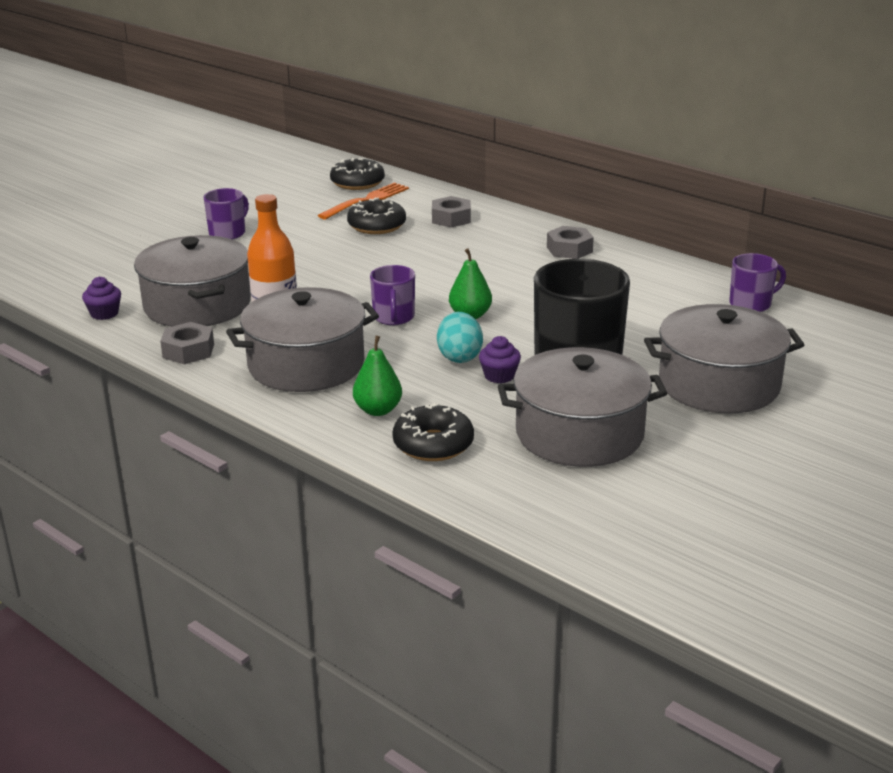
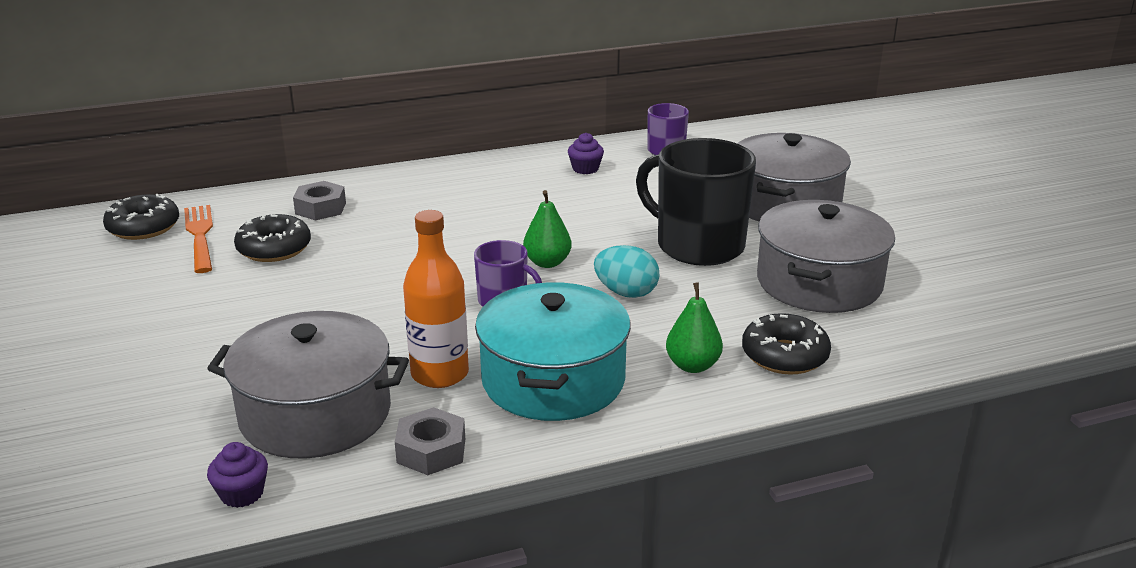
camera: 60 degrees left, 0 degrees up
(228, 233) = (141, 341): purple mug -> none
(306, 365) = (553, 380): grey pot -> turquoise pot
(499, 376) = (683, 285): purple cupcake -> purple cupcake (585, 169)
(569, 249) = (472, 180): grey nut -> none

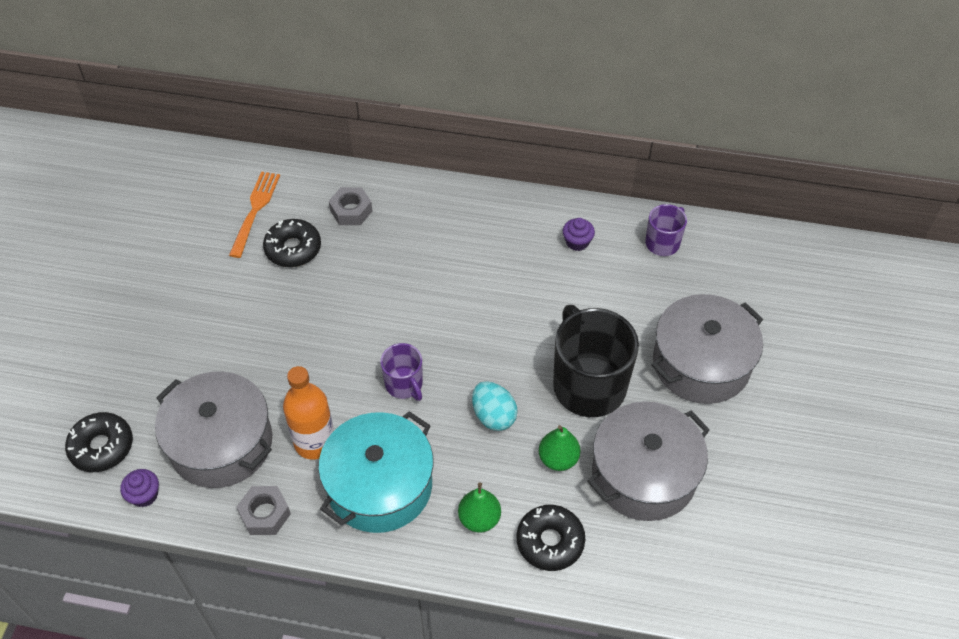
camera: 30 degrees right, 25 degrees up
(143, 227) = (225, 183): black donut -> black donut (102, 447)
(547, 262) = (464, 353): green pear -> green pear (558, 459)

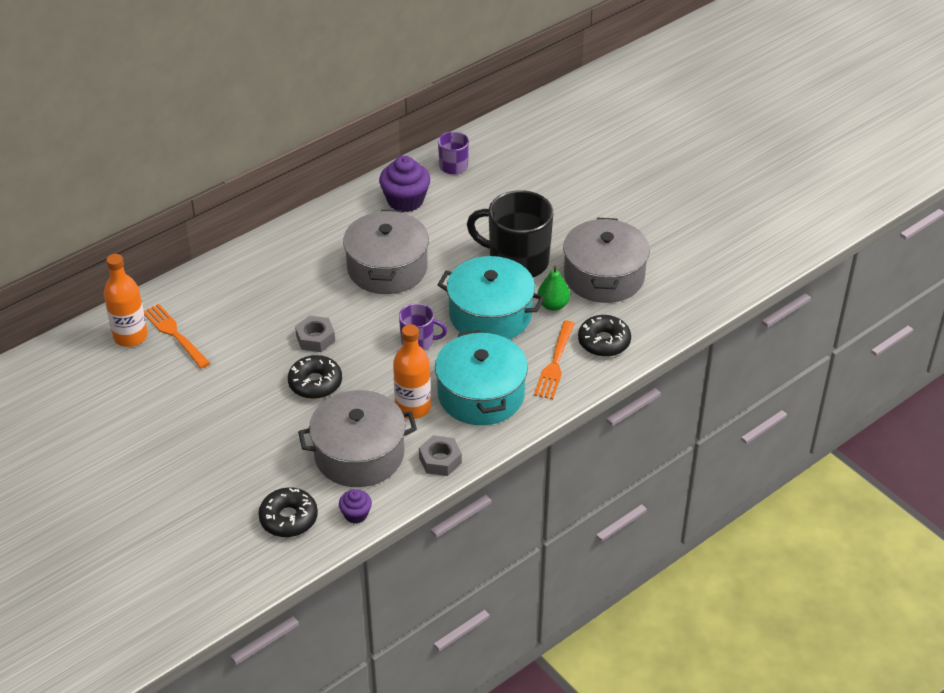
camera: 50 degrees left, 10 degrees down
(227, 185) = (130, 336): none -> orange bottle
(293, 249) = (236, 333): black donut -> black donut (315, 383)
(351, 211) = (240, 287): grey nut -> grey nut (315, 338)
(479, 519) = (555, 363): green pear -> orange fork
(493, 416) = (490, 315): turquoise egg -> turquoise pot
(577, 242) = (405, 200): purple cupcake -> purple cupcake, size x1.87
(701, 363) = (558, 206): grey pot -> grey pot (387, 268)

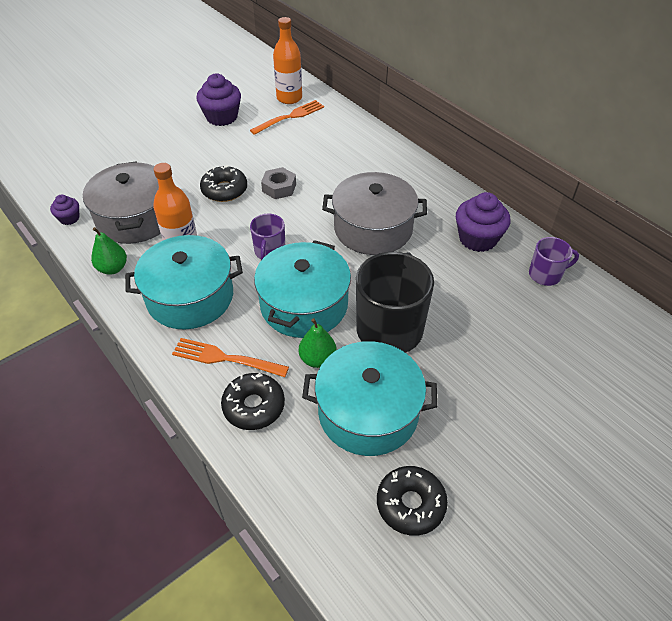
camera: 90 degrees right, 5 degrees up
(163, 398) = (222, 117): none -> purple cupcake
(288, 518) = (79, 183): black donut -> black donut (410, 504)
(440, 460) = (113, 268): grey nut -> green pear
(604, 276) = (368, 412): grey pot -> turquoise pot

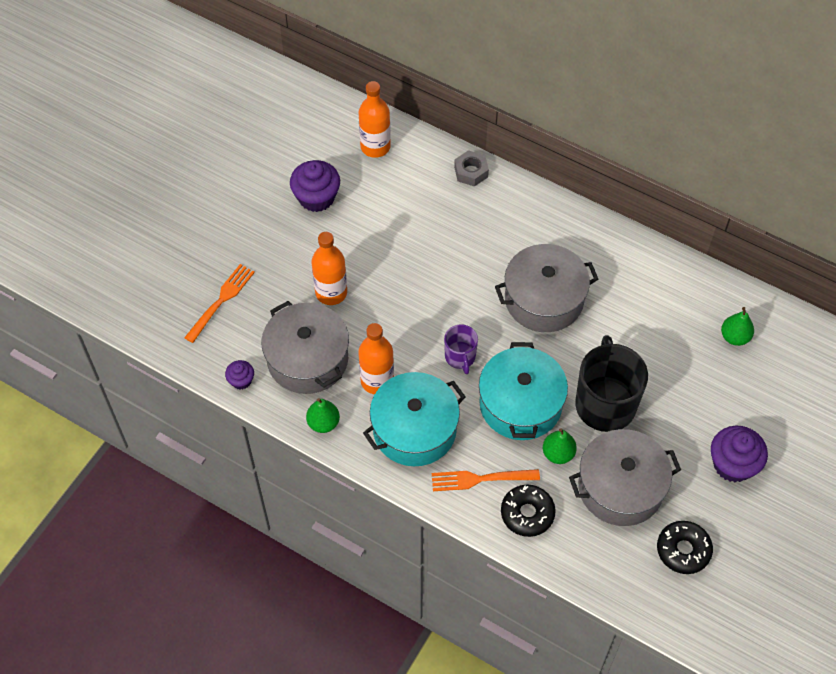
camera: 20 degrees left, 10 degrees up
(189, 178) = (331, 292): none -> orange bottle
(224, 190) = (376, 297): black donut -> none
(279, 188) = (429, 277): grey nut -> grey nut (471, 172)
(290, 117) = (391, 175): orange fork -> orange fork (221, 300)
(368, 412) = (620, 487): turquoise pot -> grey pot
(477, 239) = (644, 281): purple cupcake -> purple cupcake (733, 464)
(546, 274) = (717, 303): purple mug -> none
(554, 307) = (734, 337): none -> green pear

